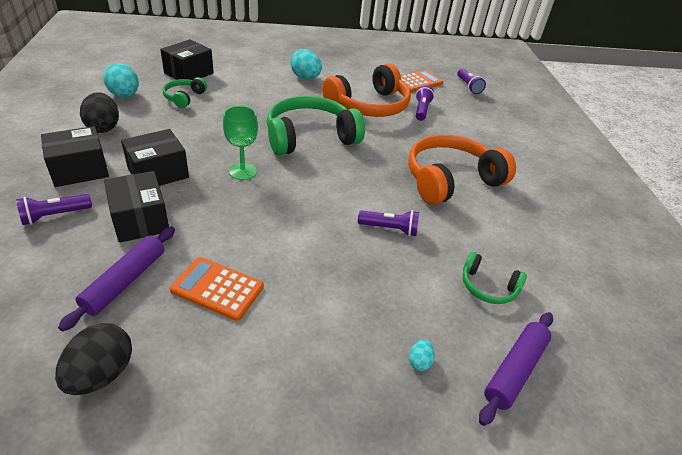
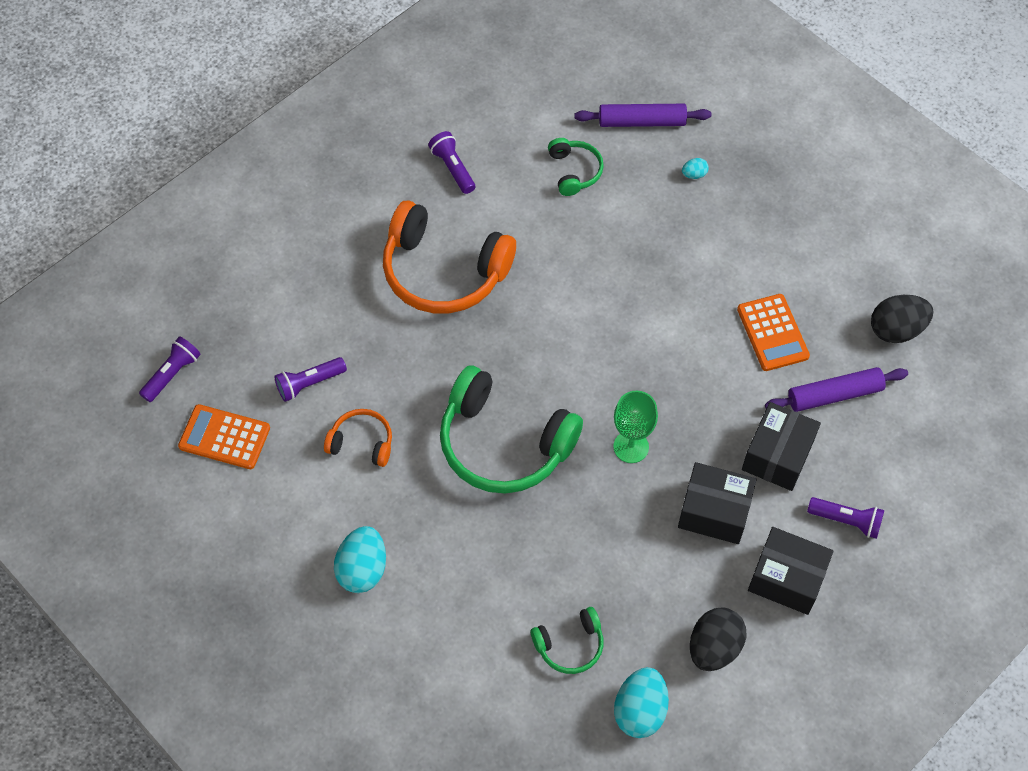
camera: 125 degrees left, 20 degrees up
(189, 73) = (509, 710): black box -> none
(369, 106) = (362, 443): orange headphones -> orange headphones, size x0.49
(390, 229) = (578, 273): purple flashlight -> purple flashlight (453, 168)

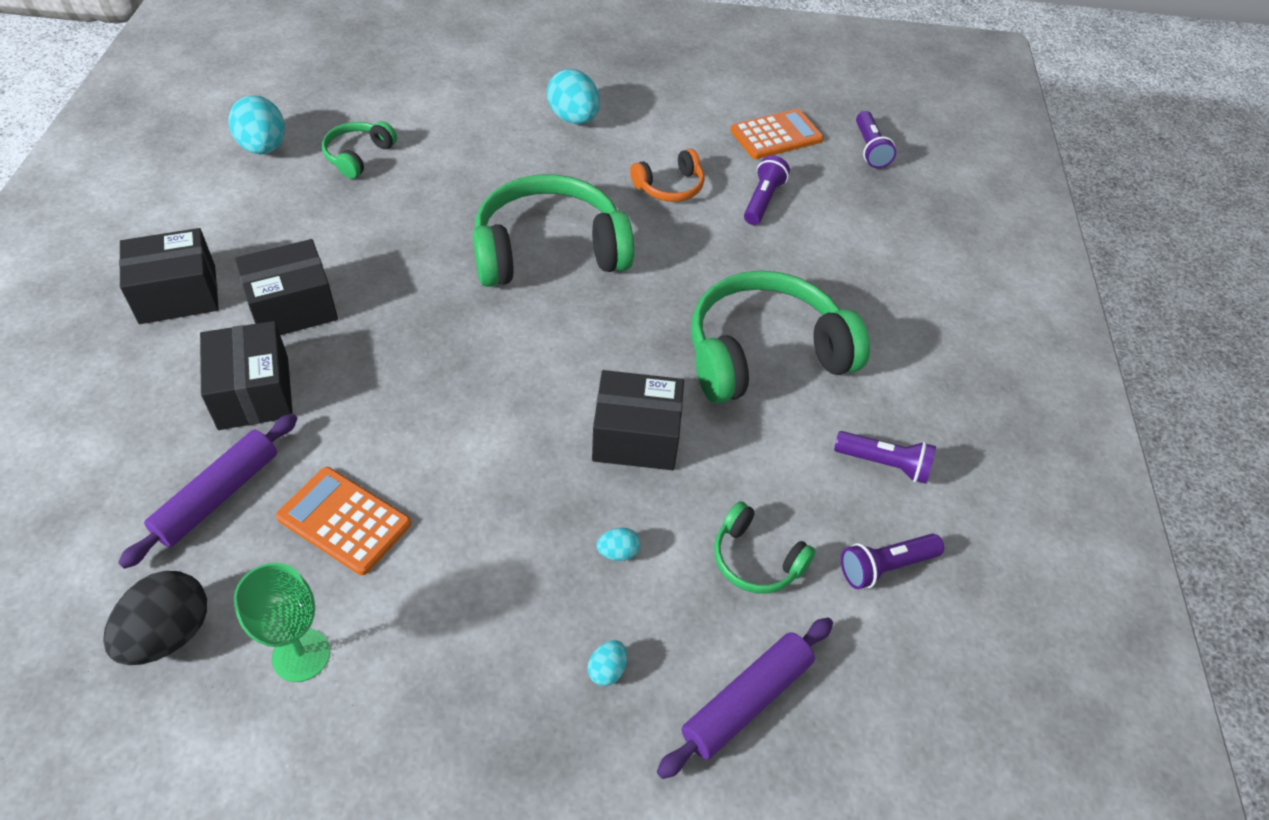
camera: 135 degrees right, 10 degrees down
(444, 271) = (765, 354): orange headphones -> green headphones
(573, 273) = (636, 437): none -> black box
(631, 447) = (423, 313): green goblet -> green goblet (301, 655)
(641, 221) = (618, 552): none -> turquoise egg
(714, 647) = (222, 213): black egg -> none
(846, 521) = (134, 376): purple flashlight -> purple flashlight (885, 567)

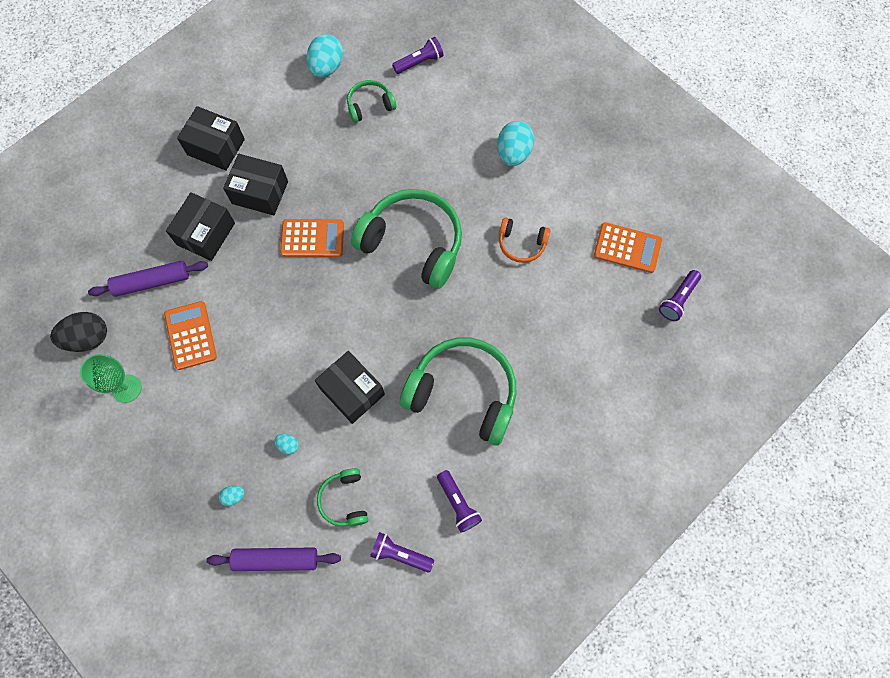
camera: 45 degrees right, 20 degrees up
(416, 314) = (312, 238): none -> orange calculator
(763, 200) = (567, 291): purple flashlight -> purple flashlight (419, 62)

